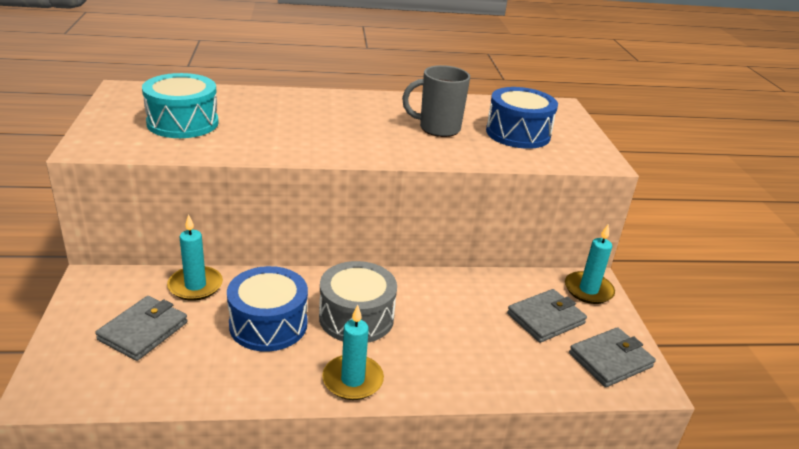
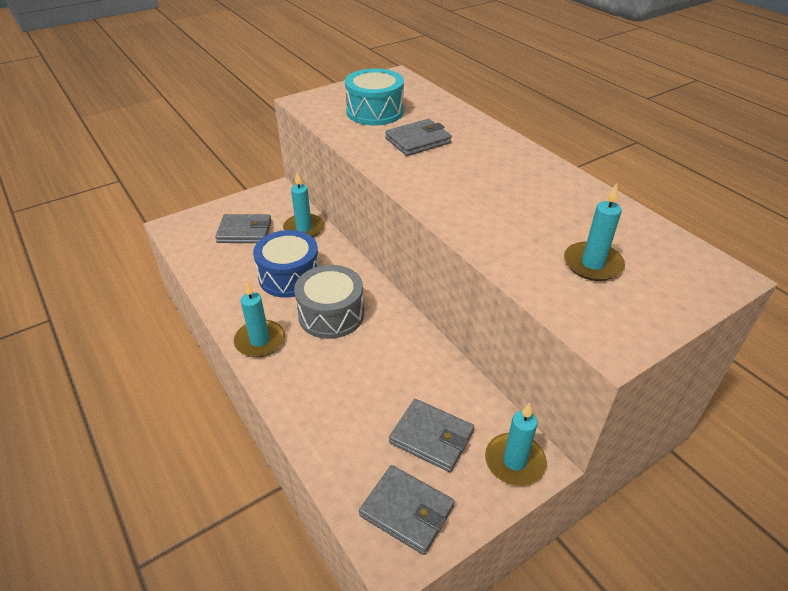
camera: 65 degrees right, 10 degrees up
(271, 125) = (418, 141): none -> grey wallet
(438, 128) = (528, 214): grey mug -> none
(518, 133) = (592, 264): blue drum -> turquoise candle

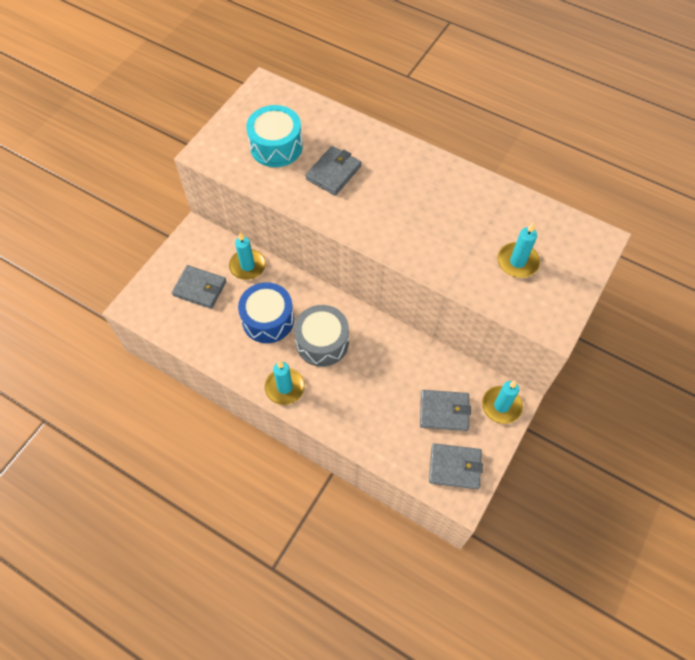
camera: 25 degrees left, 20 degrees up
(245, 232) = (200, 288): grey wallet -> grey wallet turned 45 degrees clockwise

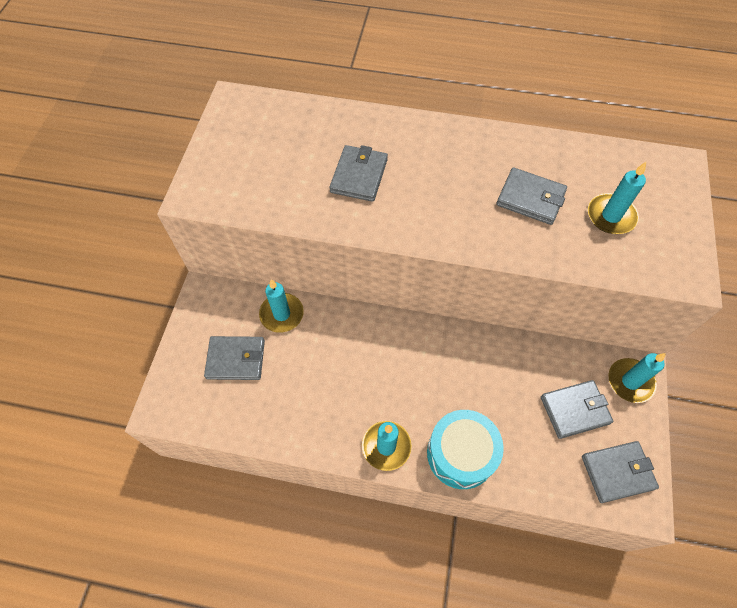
camera: 20 degrees left, 0 degrees up
(268, 320) = (332, 370): blue drum -> none
(276, 146) = (278, 164): turquoise drum -> turquoise drum (461, 454)
(322, 342) = (405, 376): grey drum -> none
(459, 229) = (530, 198): none -> grey wallet

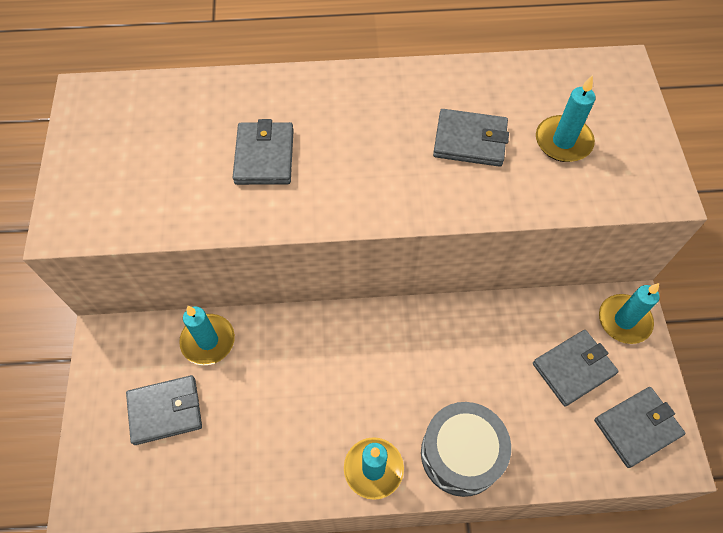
camera: 15 degrees left, 0 degrees up
(461, 454) = (461, 454): turquoise drum -> grey drum

